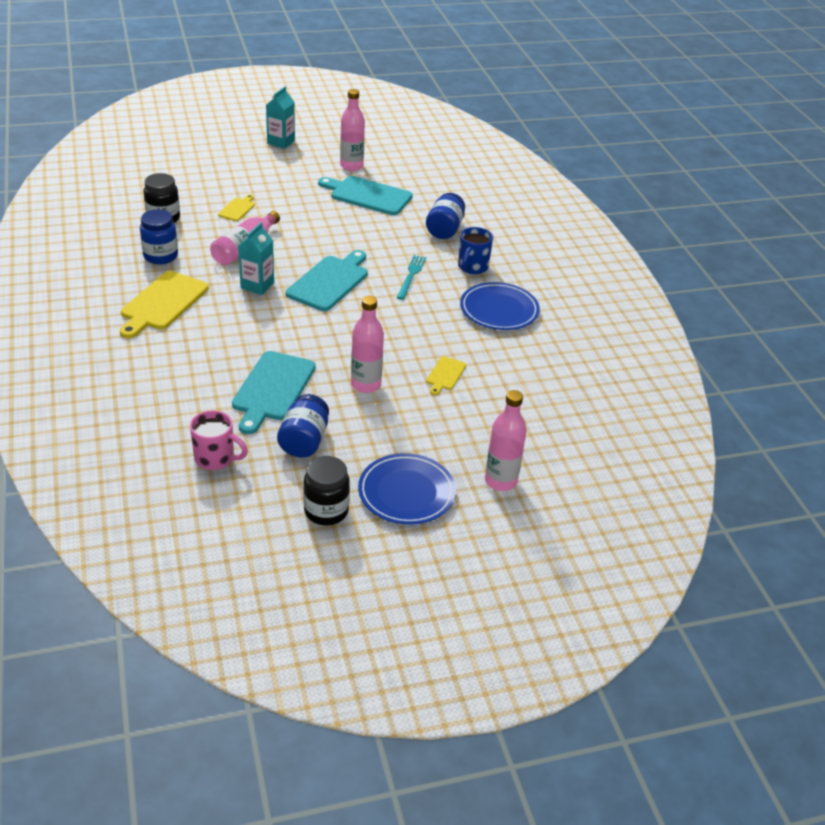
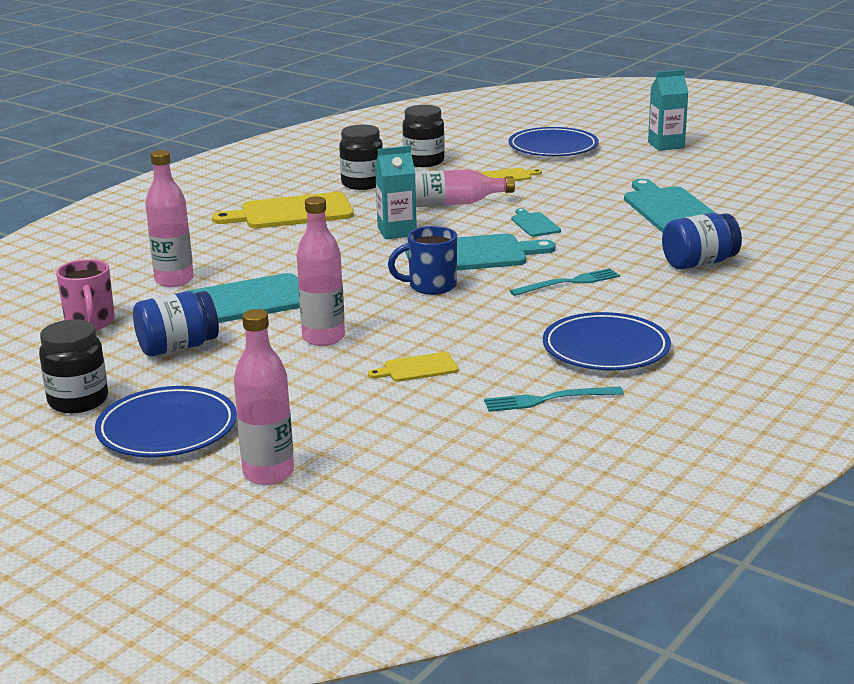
camera: 55 degrees right, 15 degrees down
(160, 256) = (362, 184): blue jar -> black jar
(220, 171) = (553, 147): none -> blue plate
(320, 241) = (534, 224): none -> turquoise cutting board
(351, 166) = (704, 183): pink bottle -> pink bottle (174, 280)
(472, 267) = (659, 303): blue mug -> blue mug (430, 286)
(530, 356) = (548, 399): none -> turquoise fork

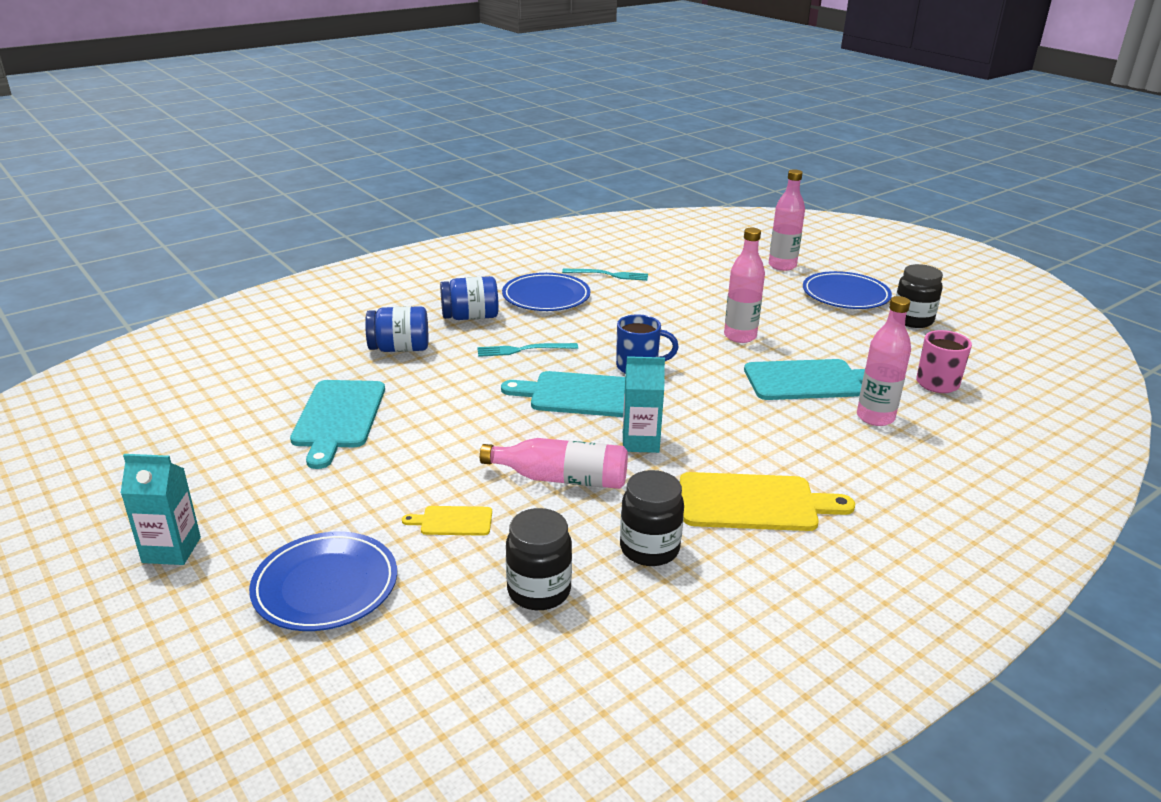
camera: 165 degrees left, 5 degrees up
(178, 347) = (853, 347): blue jar -> blue jar (470, 317)
(417, 368) = (679, 304): yellow cutting board -> none
(534, 224) = (493, 424): turquoise cutting board -> none

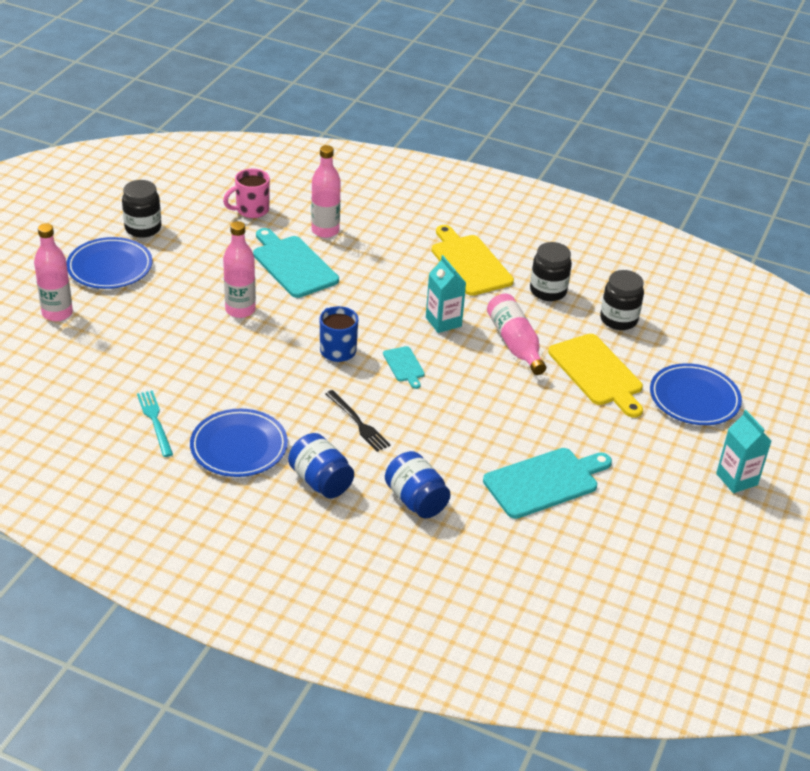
camera: 120 degrees left, 10 degrees up
(453, 521) = (597, 373): yellow cutting board -> yellow cutting board, size x2.01
(523, 350) = (358, 423): turquoise fork -> black fork
(583, 395) = (404, 366): turquoise cutting board -> turquoise cutting board, size x0.50

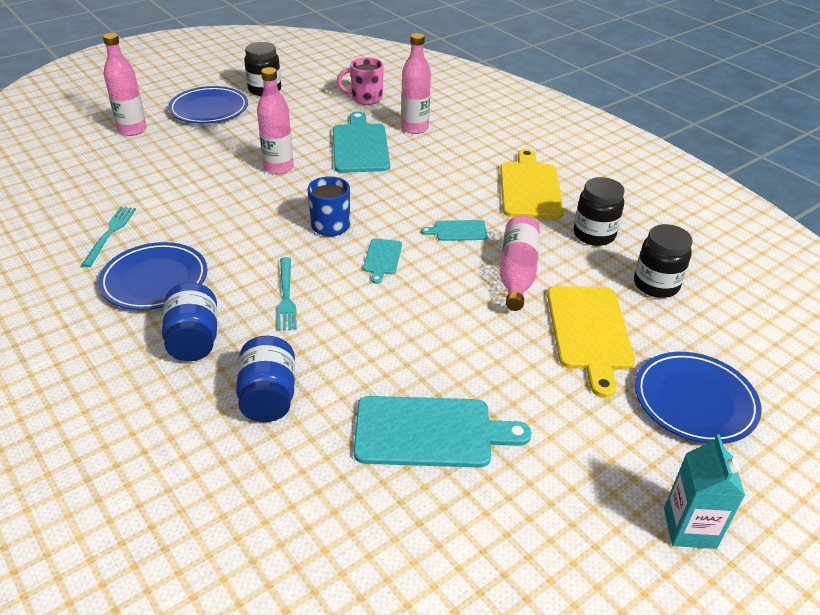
camera: 30 degrees right, 0 degrees up
(358, 423) = (286, 296): black fork -> turquoise fork
(443, 322) = (458, 231): turquoise carton -> turquoise cutting board

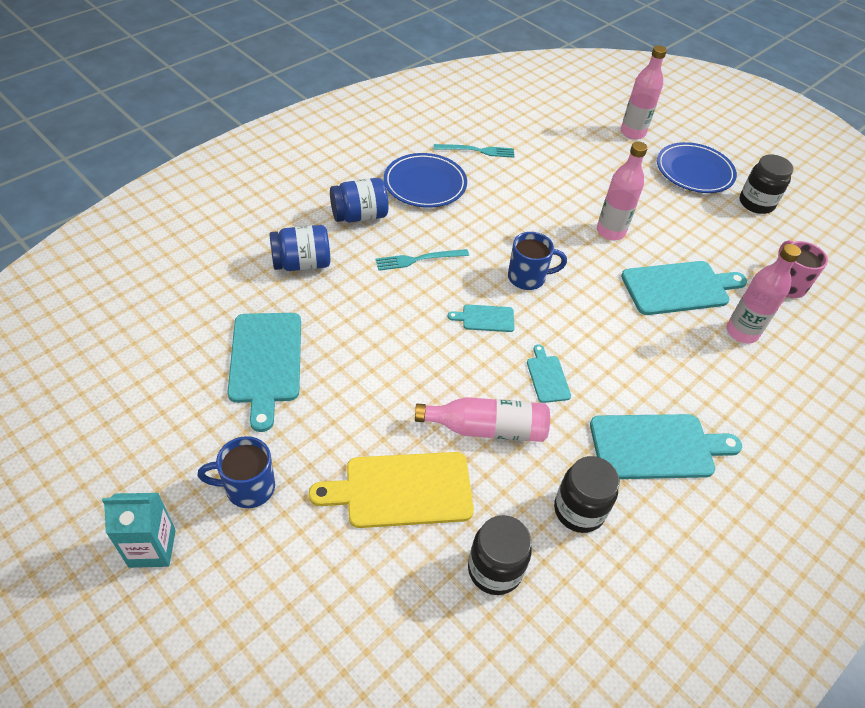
camera: 80 degrees right, 10 degrees up
(529, 188) = (657, 446): yellow cutting board -> turquoise cutting board
(602, 446) = (248, 488): none -> blue mug
(694, 401) = (306, 581): blue plate -> none

